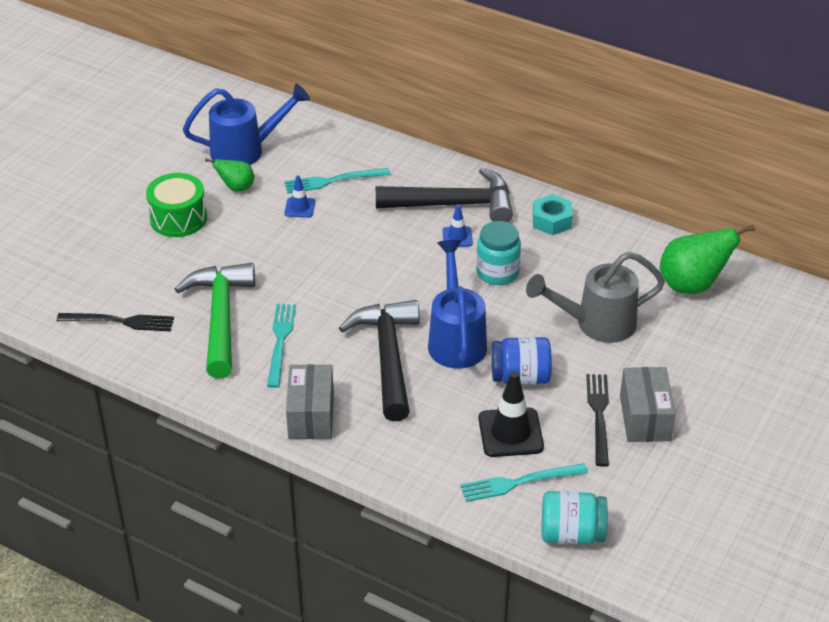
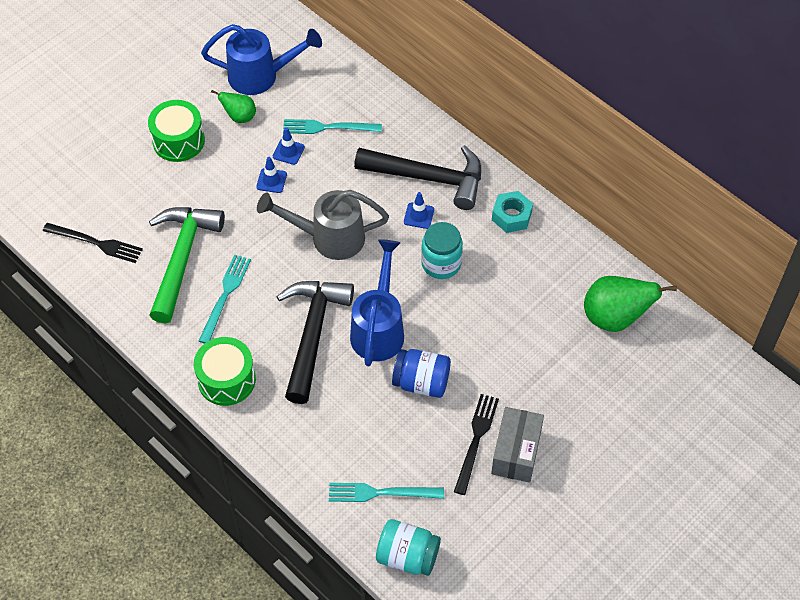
camera: 15 degrees right, 15 degrees up
(291, 235) = (271, 180): none -> blue traffic cone
(311, 415) = (226, 380): grey box -> green drum
(510, 433) = (392, 439): black traffic cone -> none
(596, 324) = (510, 341): grey watering can -> grey watering can (329, 238)

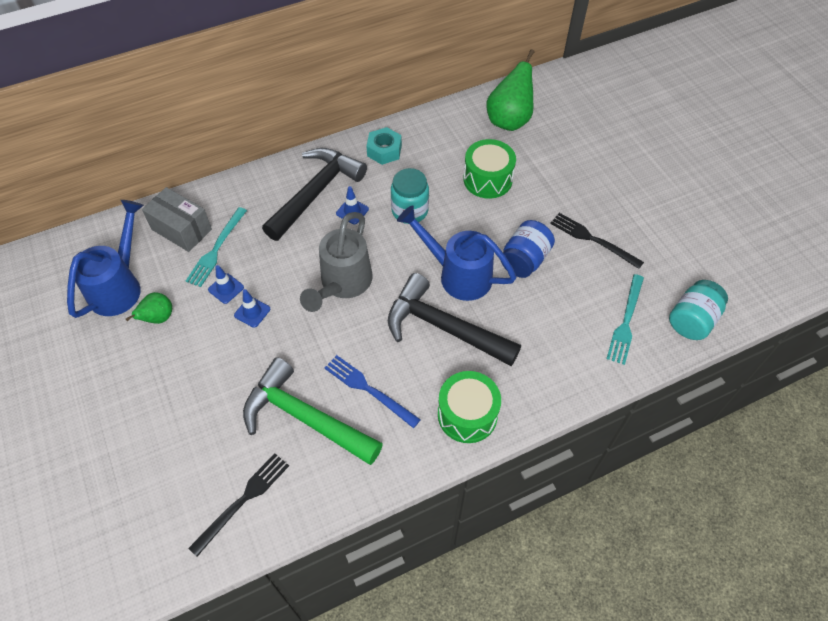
camera: 70 degrees left, 0 degrees up
(178, 141) = (154, 382): green drum -> green drum (487, 179)
(225, 296) = (369, 390): turquoise fork -> blue fork
(516, 452) = (612, 217): grey box -> grey box (181, 229)

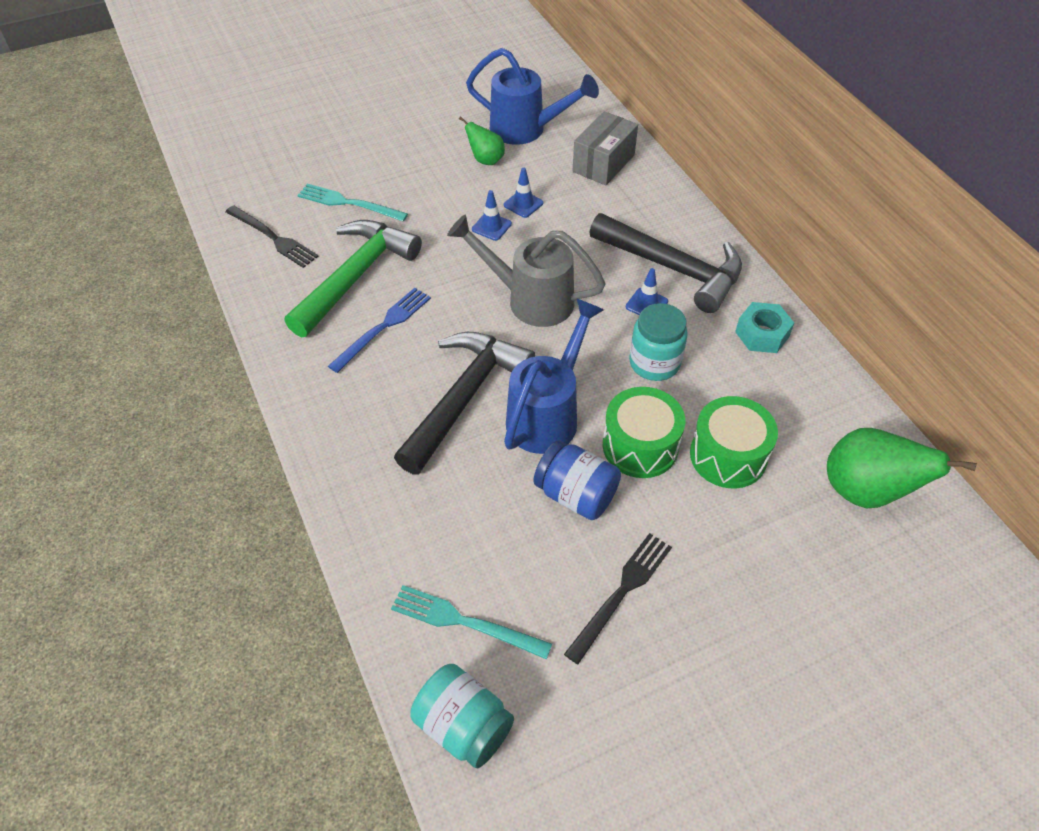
camera: 90 degrees right, 5 degrees down
(216, 249) = (578, 192): turquoise fork -> turquoise fork (349, 203)
(467, 415) = (338, 419): green drum -> green drum (640, 446)

